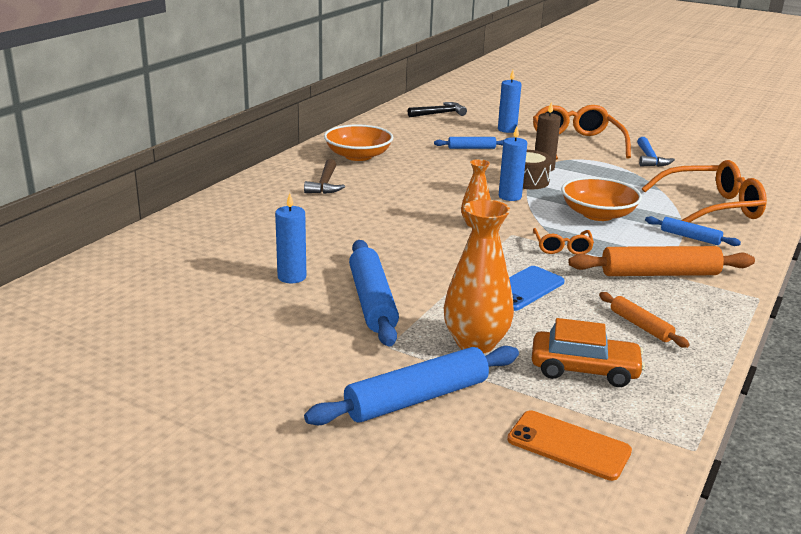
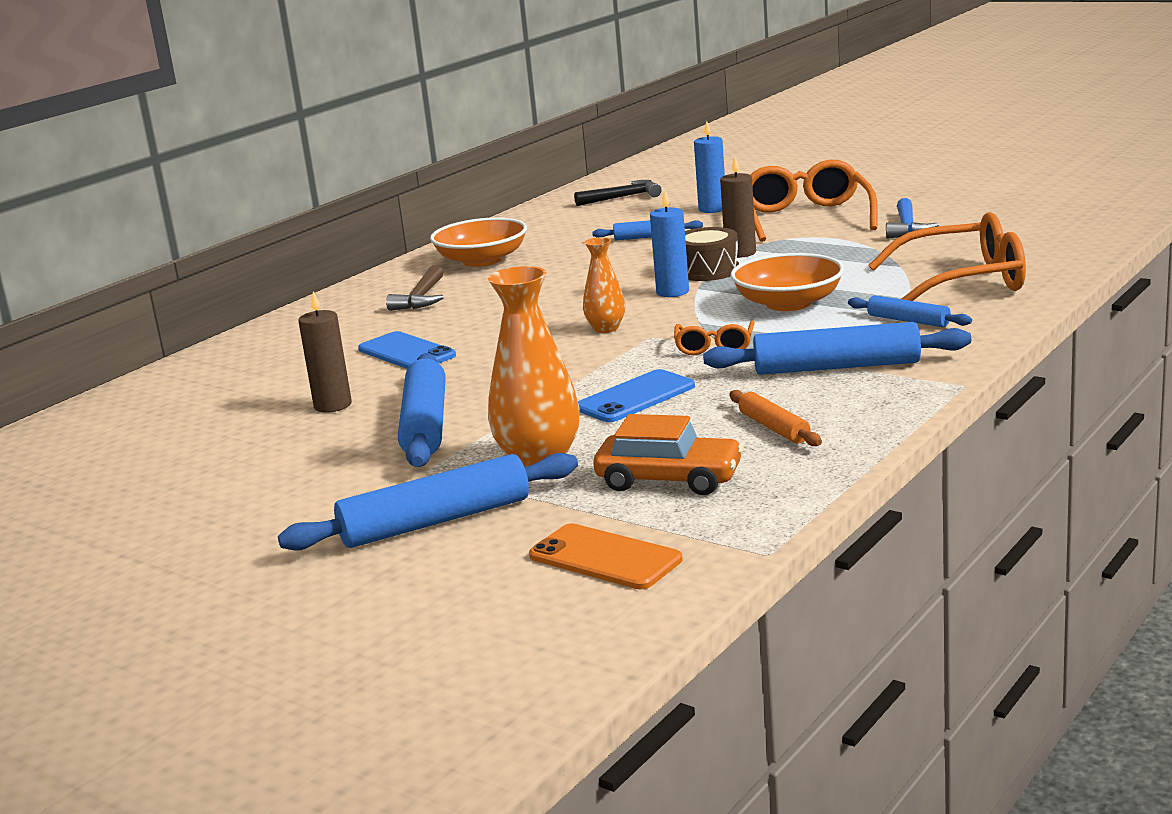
camera: 10 degrees right, 5 degrees down
(292, 277) = (333, 405): blue candle -> brown candle
(332, 232) = (407, 352): none -> blue phone
(659, 273) = (836, 367): orange rolling pin -> blue rolling pin

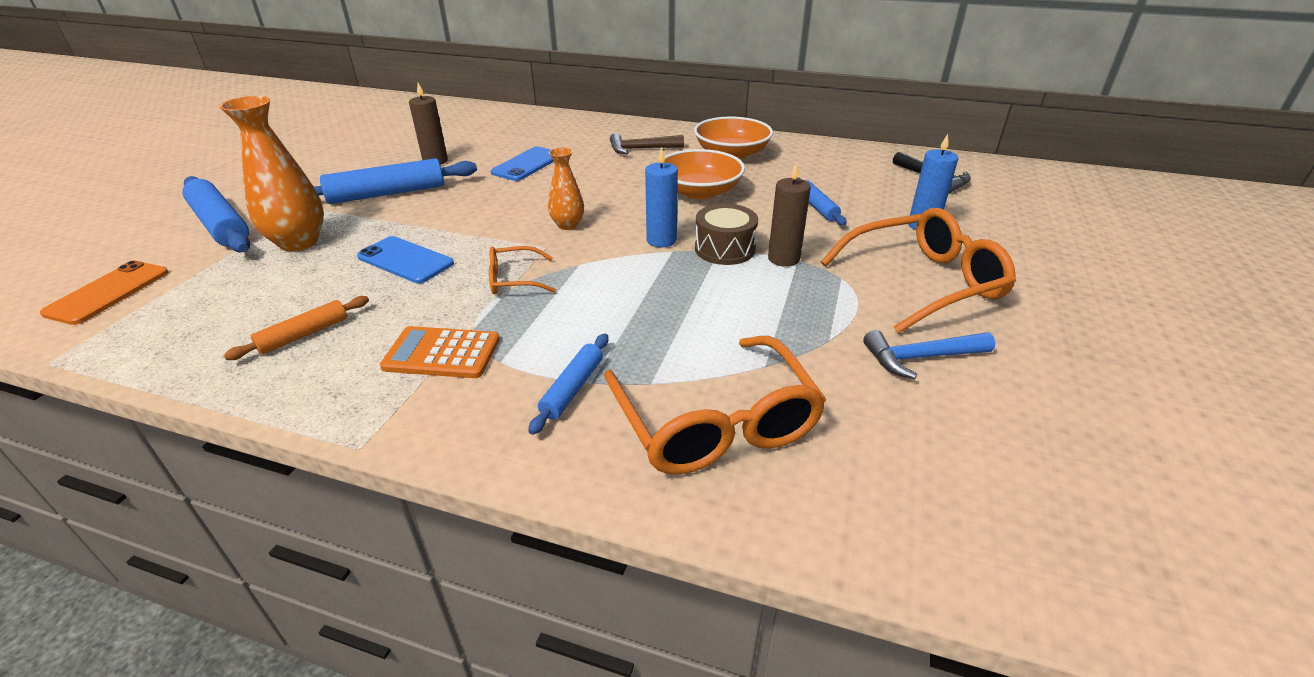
camera: 70 degrees right, 15 degrees up
(669, 479) = (227, 298): orange car -> none
(788, 303) = (631, 304): orange bowl -> orange bowl (699, 191)
(836, 367) = (442, 353): blue rolling pin -> orange calculator

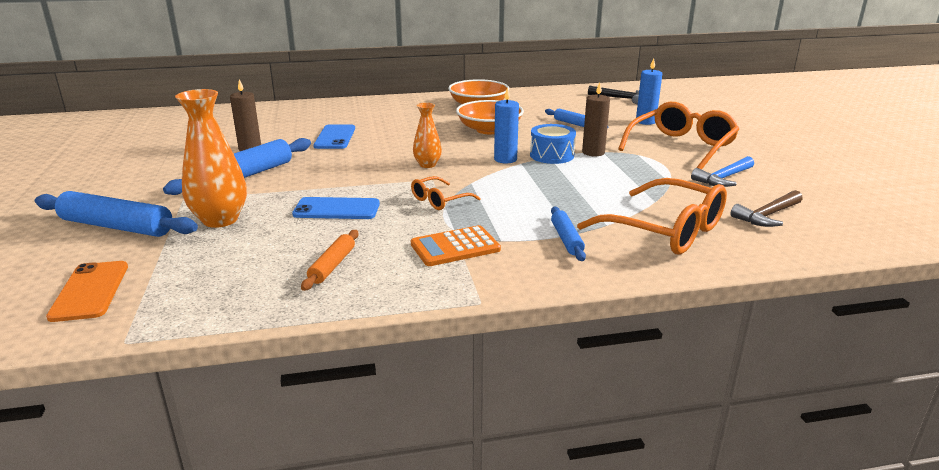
camera: 30 degrees left, 10 degrees down
(641, 149) = (409, 114): brown hammer -> brown hammer (767, 216)
(724, 249) = (552, 155): brown drum -> blue drum

